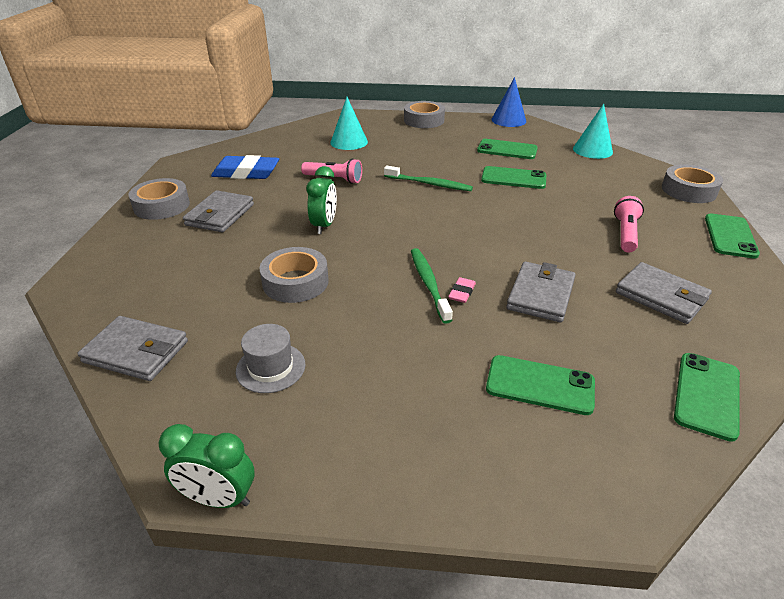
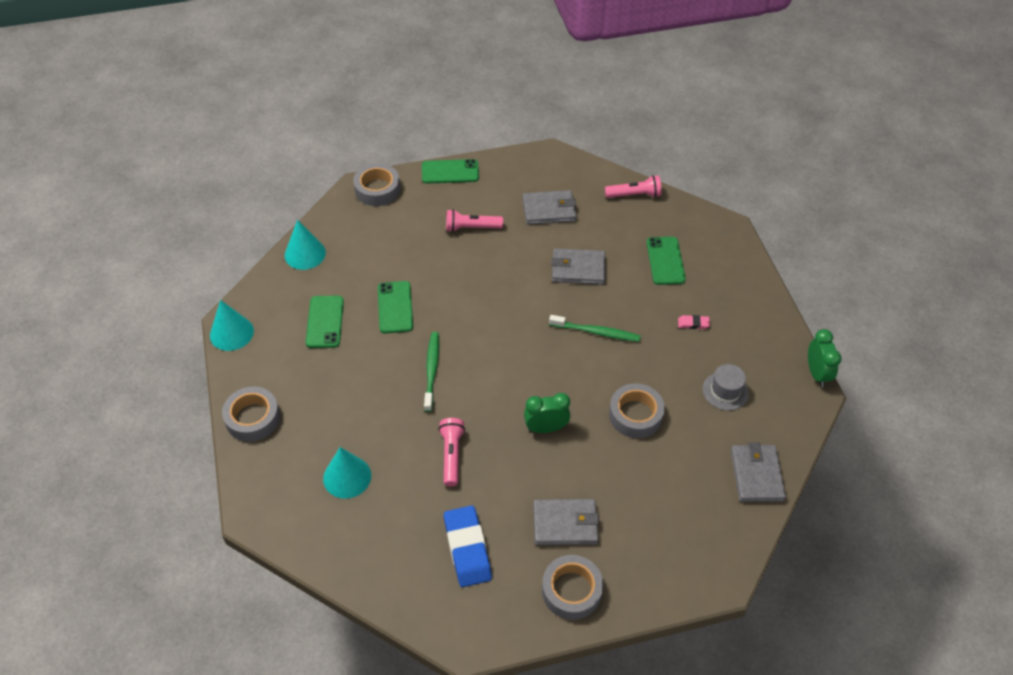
camera: 110 degrees left, 15 degrees up
(429, 284) = (596, 332): green toothbrush -> green toothbrush turned 135 degrees counterclockwise
(462, 293) = (597, 311): pink eraser -> pink eraser (693, 323)
(508, 120) = (231, 333): blue cone -> turquoise cone
(661, 296) = (549, 210): grey wallet -> grey wallet turned 60 degrees clockwise
(707, 395) = (634, 195): green phone -> pink flashlight

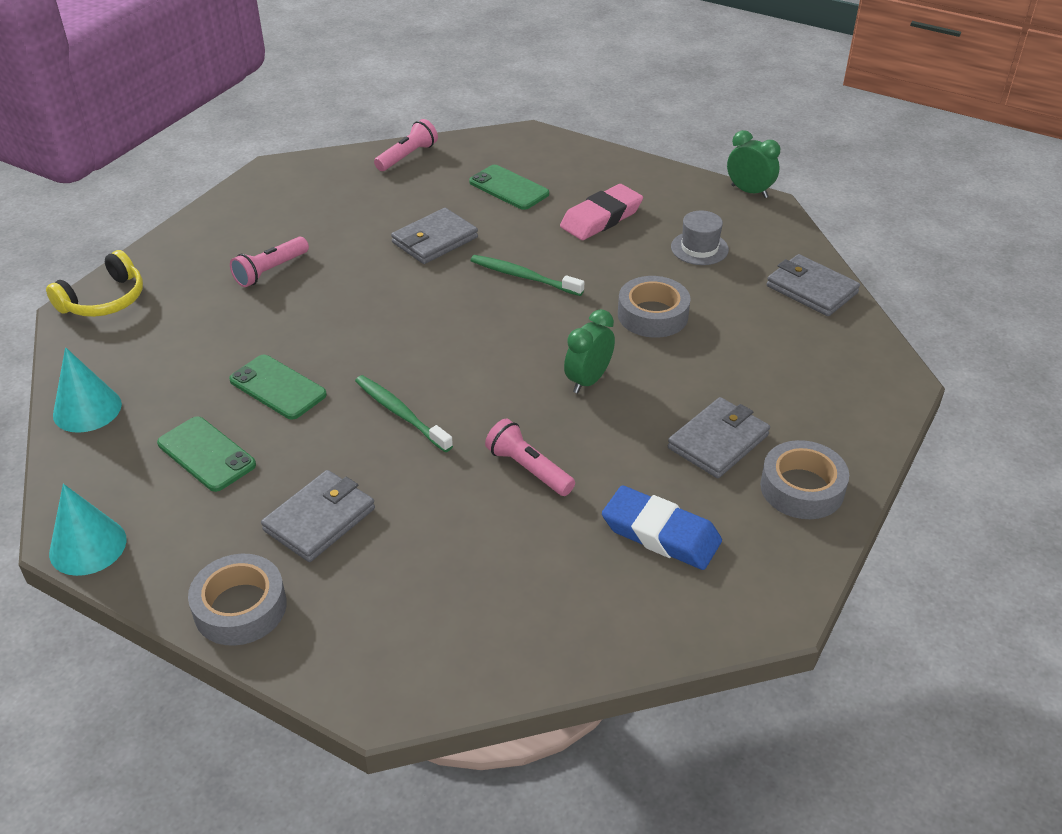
camera: 45 degrees left, 10 degrees down
(347, 477) = (442, 573): turquoise cone -> none
(377, 189) = (104, 300): grey tape -> yellow headphones
(450, 172) = (177, 239): green phone -> none
(549, 210) = (336, 212): grey wallet -> grey wallet (319, 519)
(596, 332) = (524, 277): green toothbrush -> green toothbrush turned 120 degrees counterclockwise
(693, 323) = (601, 218): pink eraser -> pink eraser, size x2.19

